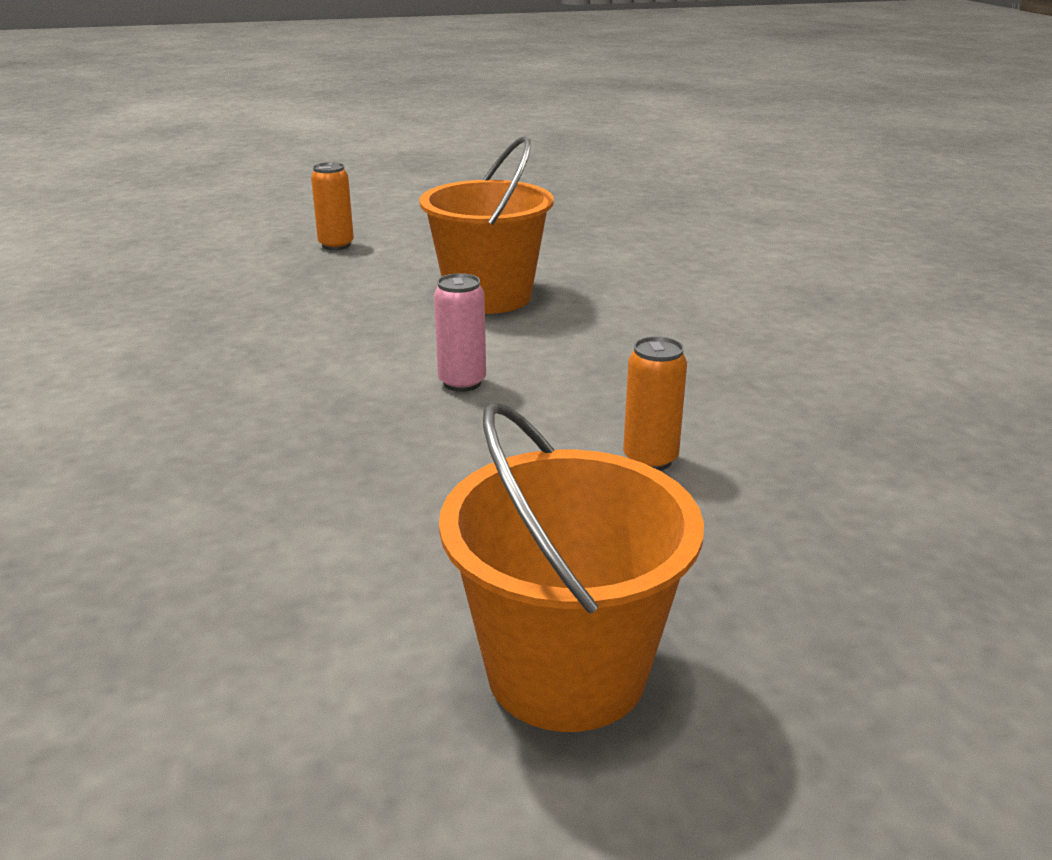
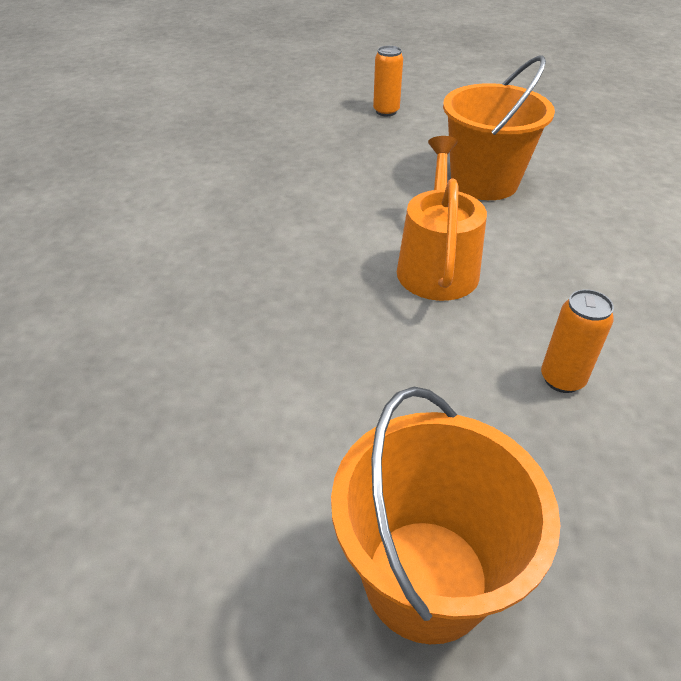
camera: 20 degrees right, 15 degrees up
(462, 383) = (437, 265): pink can -> orange watering can

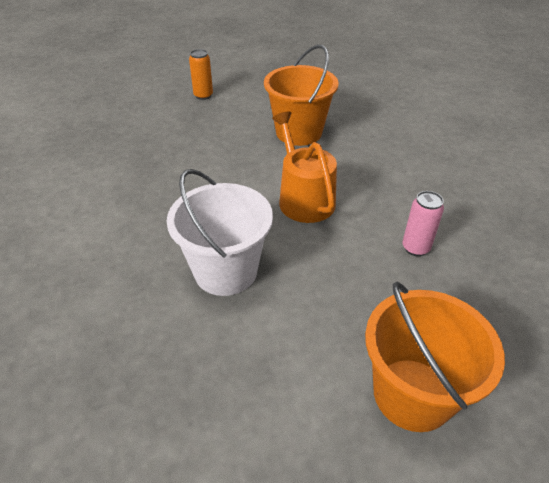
camera: 25 degrees left, 0 degrees up
(277, 323) = (225, 271): none -> white bucket
(562, 379) = (415, 248): orange can -> pink can

